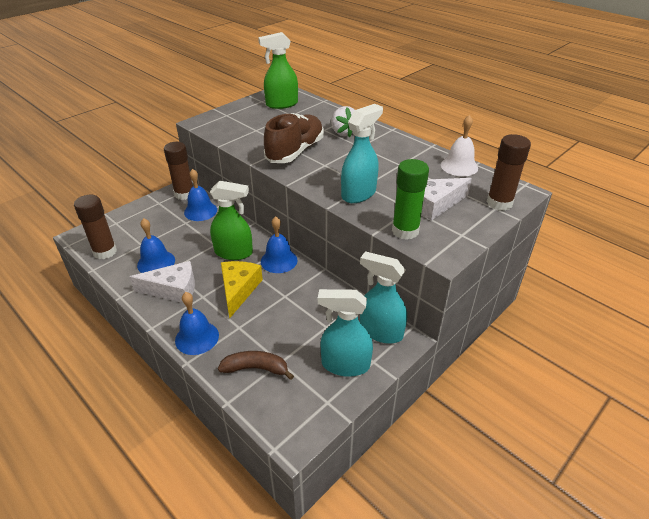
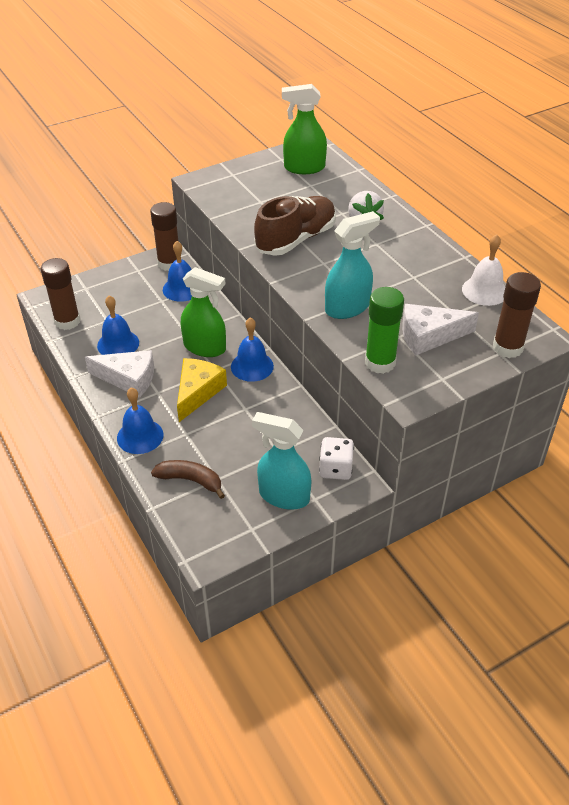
camera: 15 degrees right, 5 degrees up
(380, 331) = (335, 469): turquoise spray bottle -> white dice

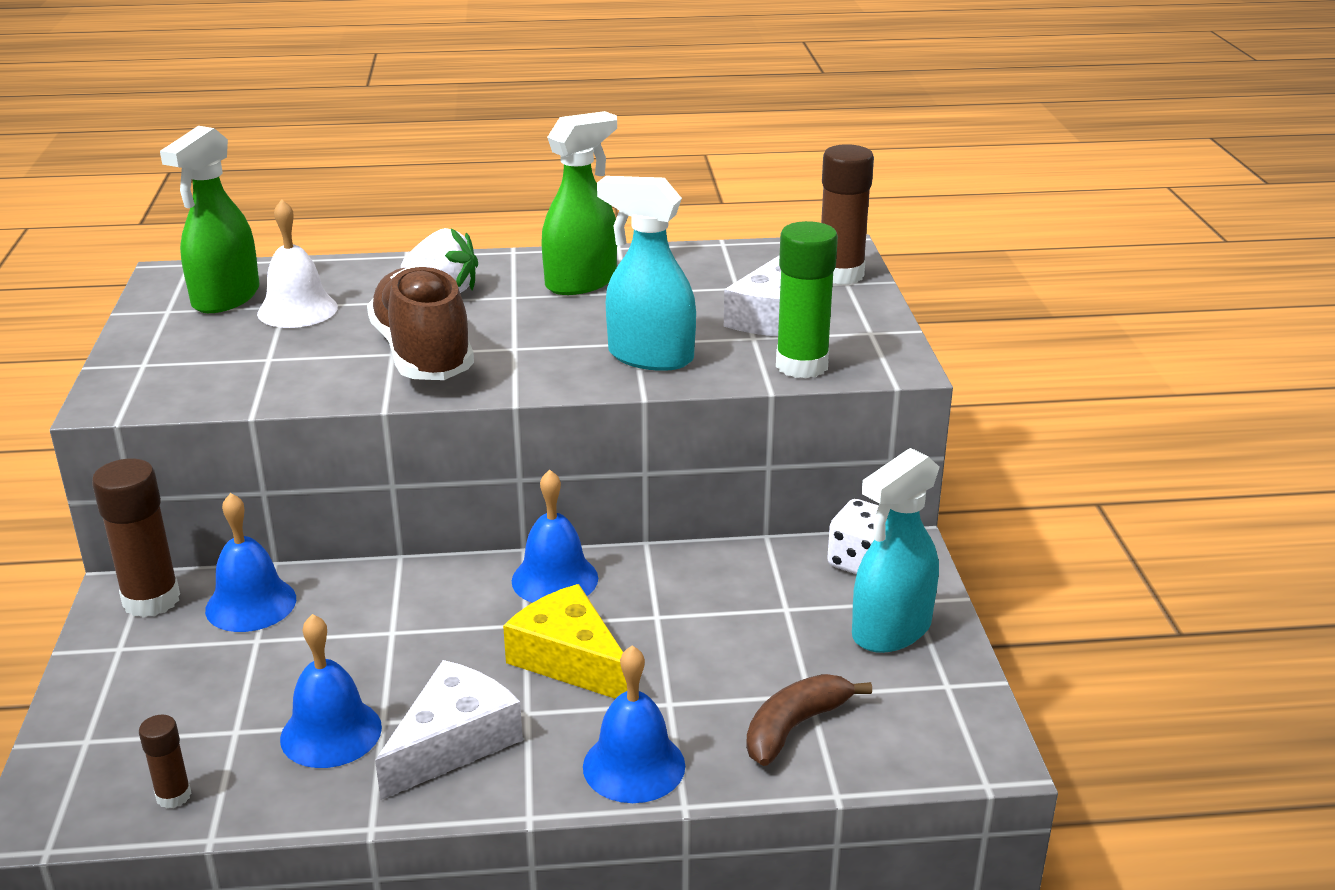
camera: 65 degrees left, 15 degrees down
(67, 321) = (173, 796): brown glue stick -> brown glue stick, size x0.52
(205, 347) = (454, 619): green spray bottle -> green spray bottle (581, 282)
(347, 308) = (650, 357): turquoise spray bottle -> turquoise spray bottle turned 60 degrees counterclockwise
(484, 291) = (708, 256): white bell -> white bell (297, 310)

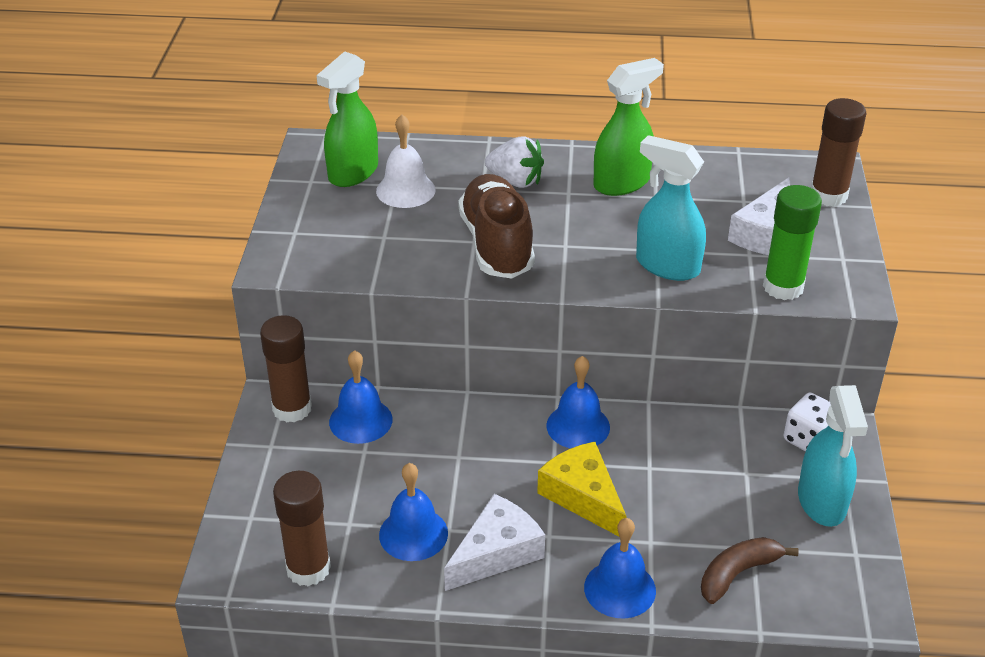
camera: 10 degrees right, 10 degrees up
(173, 796) = (308, 568): brown glue stick -> brown glue stick, size x1.93
(891, 630) = (821, 502): turquoise spray bottle -> turquoise spray bottle turned 60 degrees counterclockwise

